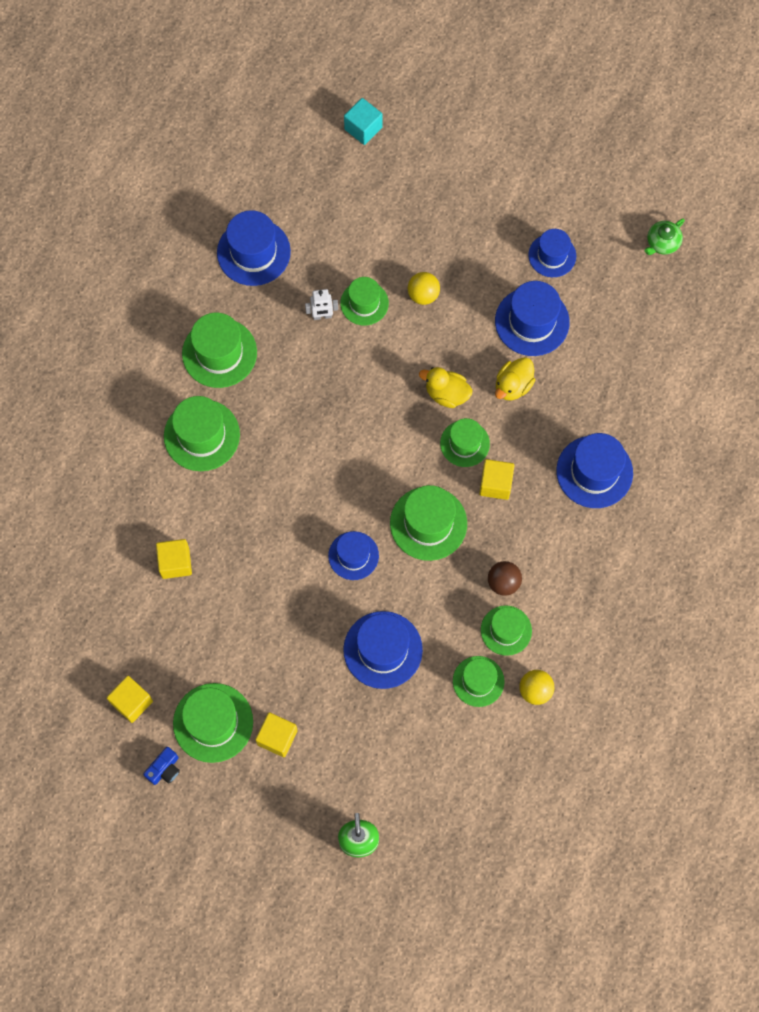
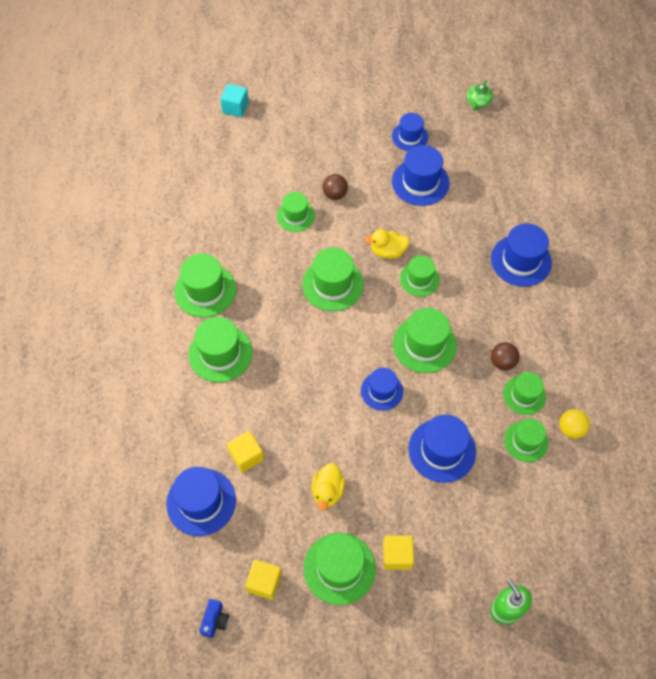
camera: 25 degrees left, 10 degrees down
(164, 769) = (319, 626): blue camera -> blue camera (215, 620)
(253, 252) = (197, 213): blue hat -> blue hat (201, 502)
(322, 316) = (269, 236): white robot -> none
(363, 407) = (332, 284): none -> green hat
(423, 295) = (335, 194): yellow ball -> brown ball
(495, 484) = (457, 297): yellow cube -> none
(513, 386) = (431, 228): yellow duck -> yellow duck (327, 491)

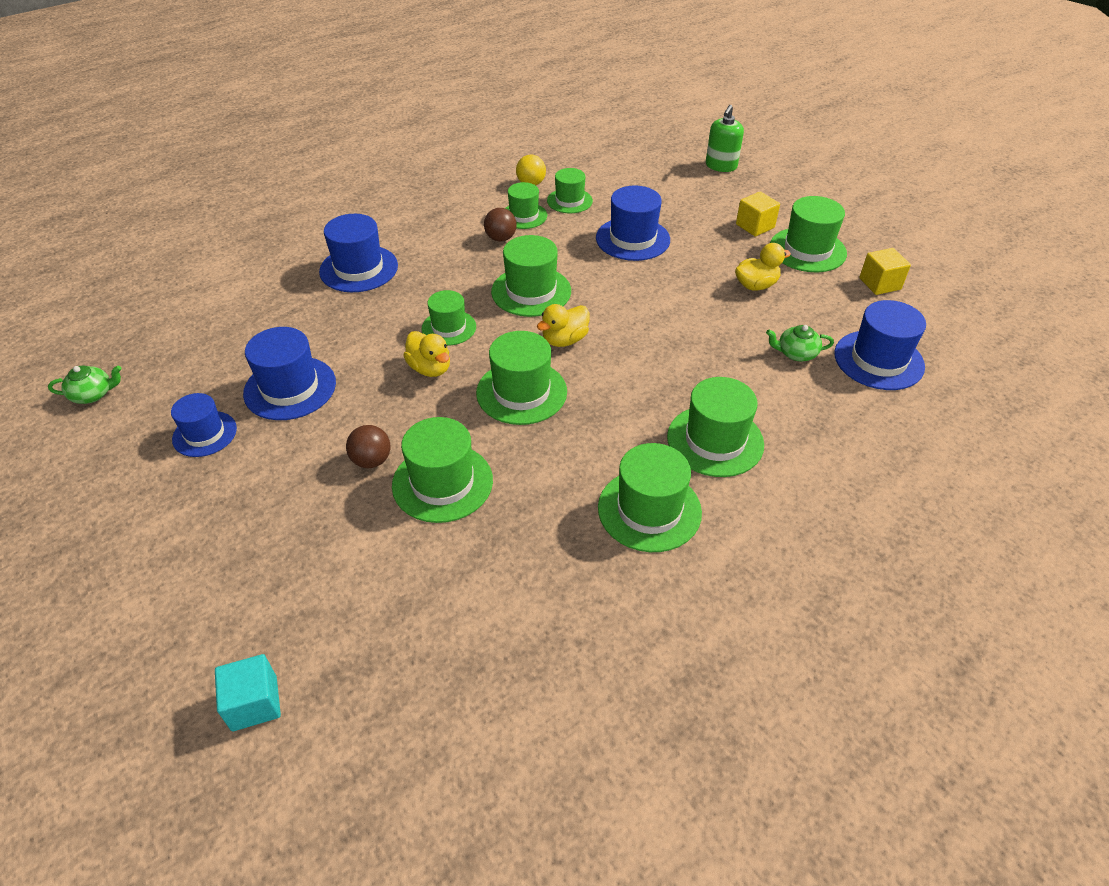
camera: 125 degrees left, 15 degrees down
(215, 620) = (948, 295): blue camera -> none
(246, 456) = (796, 353): yellow cube -> green teapot
(295, 216) = (442, 483): green hat -> green hat, size x1.54
(361, 333) = (564, 340): none -> yellow duck
(382, 391) = (616, 297): blue hat -> none

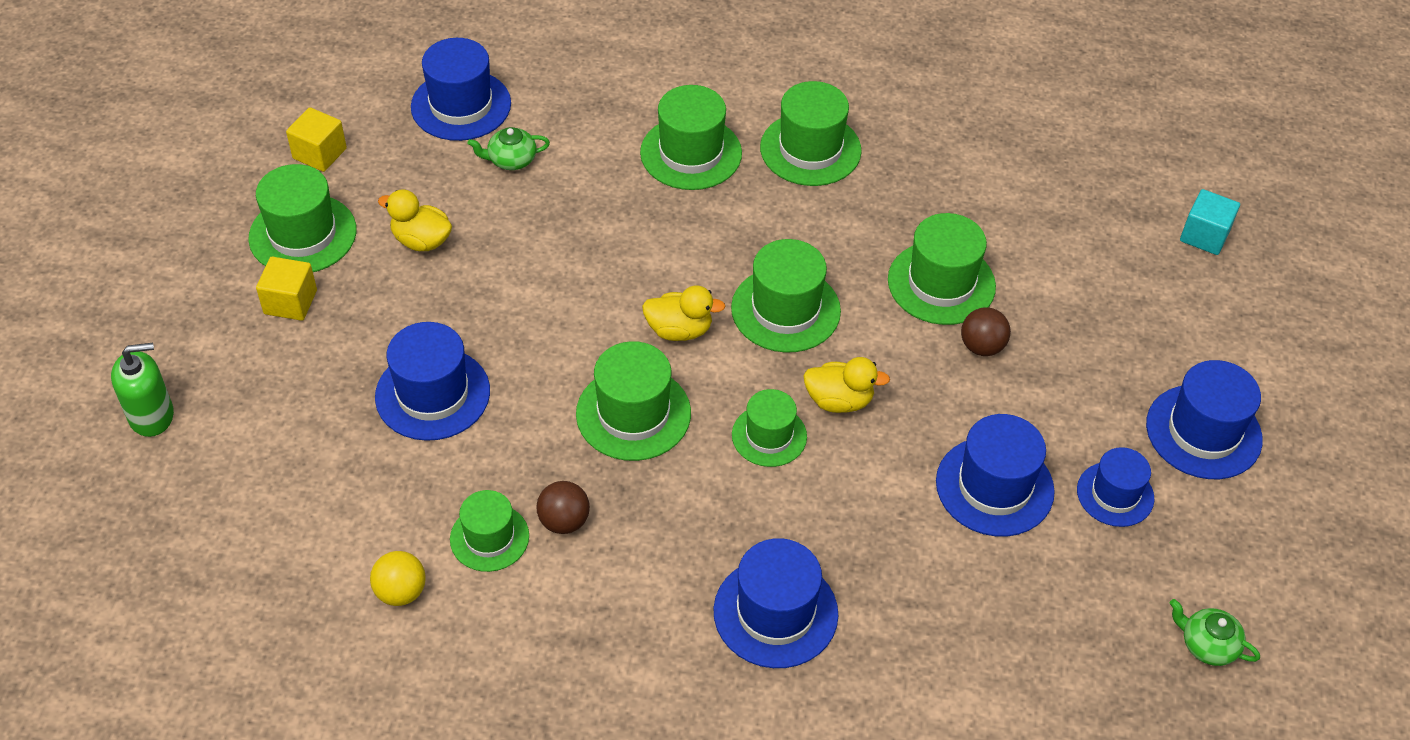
camera: 135 degrees left, 5 degrees up
(159, 516) = (1203, 432): none -> blue hat
(430, 368) = (839, 400): yellow duck -> yellow duck turned 90 degrees clockwise
(569, 201) = (404, 516): green hat -> none
(796, 353) = (511, 160): green teapot -> green teapot turned 120 degrees clockwise

